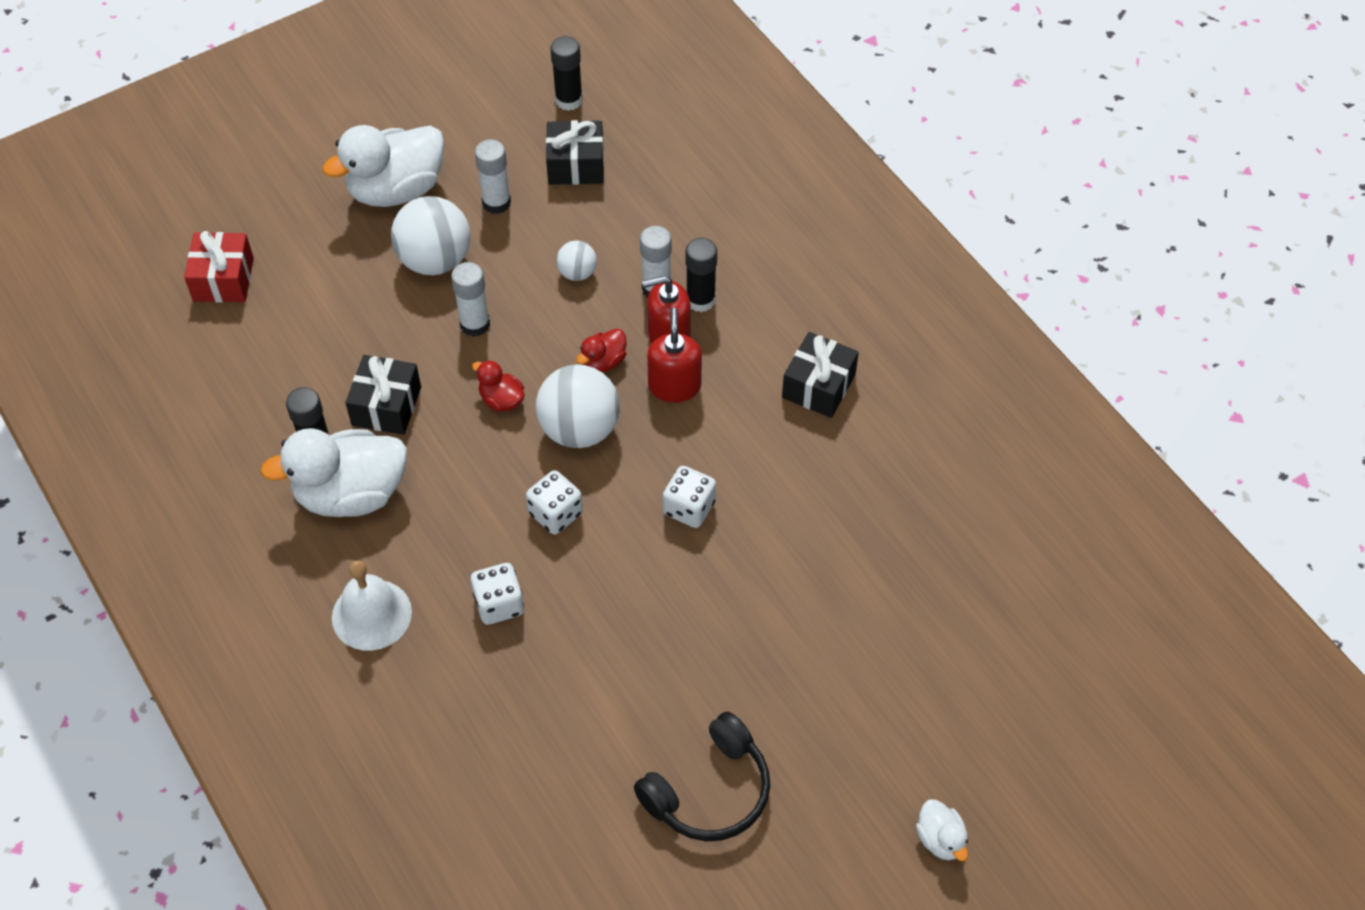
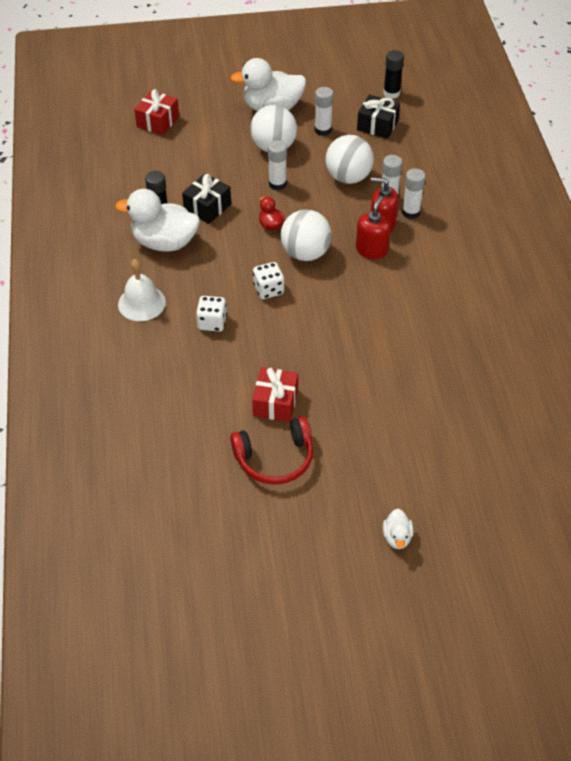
camera: 25 degrees right, 5 degrees down
(577, 273) = (348, 177): white ball -> white ball, size x1.94
(603, 362) = (338, 225): red duck -> none
(663, 700) = (275, 403): none -> red gift
(689, 508) = (345, 313): white dice -> none
(700, 300) = (411, 212): black glue stick -> white glue stick
(709, 791) = (275, 458): black headphones -> red headphones
(818, 386) = (456, 277): black gift -> none

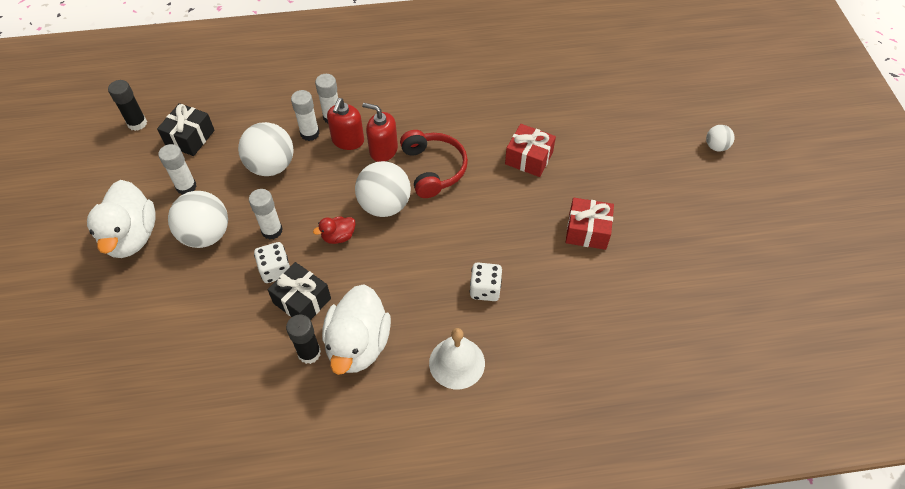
camera: 90 degrees left, 5 degrees up
(158, 121) = (125, 367): red gift -> red gift (529, 158)
(268, 289) = (437, 238): white dice -> white dice (275, 270)
(275, 458) = (653, 231): red headphones -> red headphones (433, 169)
(397, 537) = (716, 146): white duck -> white ball

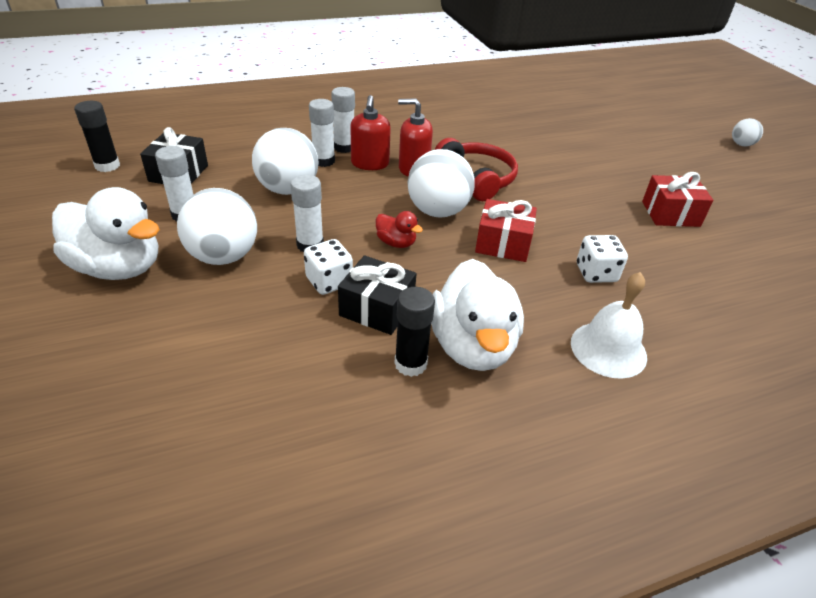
camera: 15 degrees left, 15 degrees down
(131, 237) = (118, 268): white duck -> white duck turned 45 degrees counterclockwise
(338, 236) = (396, 243): red duck -> red duck turned 105 degrees counterclockwise
(529, 158) = (571, 164): red gift -> red gift (503, 244)

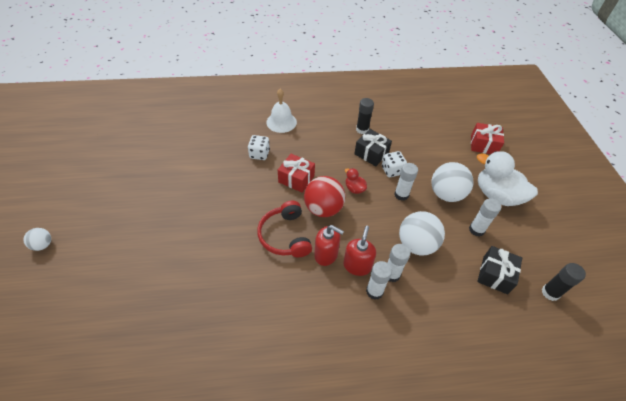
camera: 165 degrees left, 10 degrees up
(438, 211) = (323, 208): white ball -> red ball
(472, 346) = (335, 132): white duck -> none
(670, 214) = (182, 184): red gift -> red gift (483, 145)

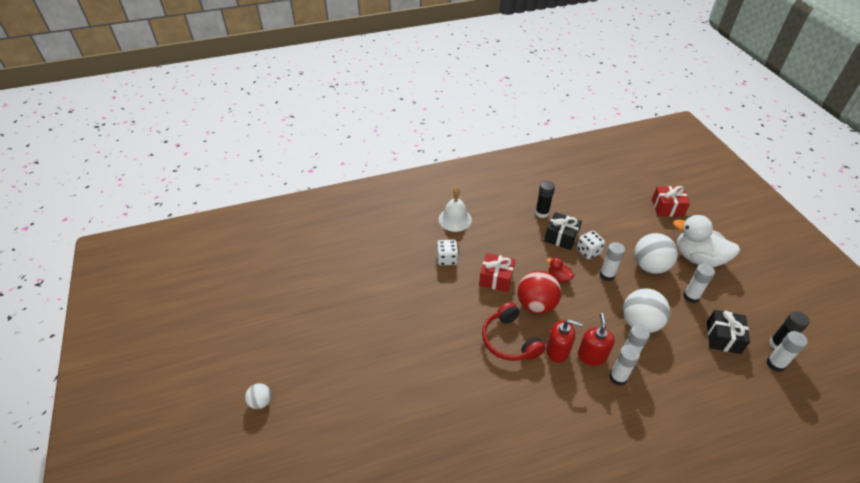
camera: 10 degrees left, 5 degrees down
(540, 311) = (775, 364): none -> white glue stick

